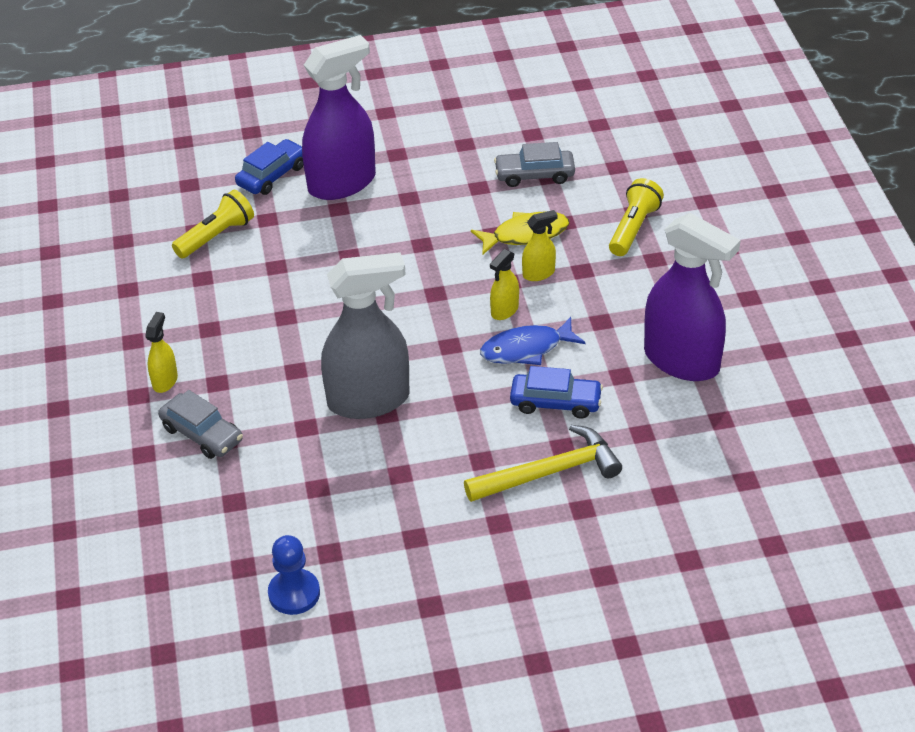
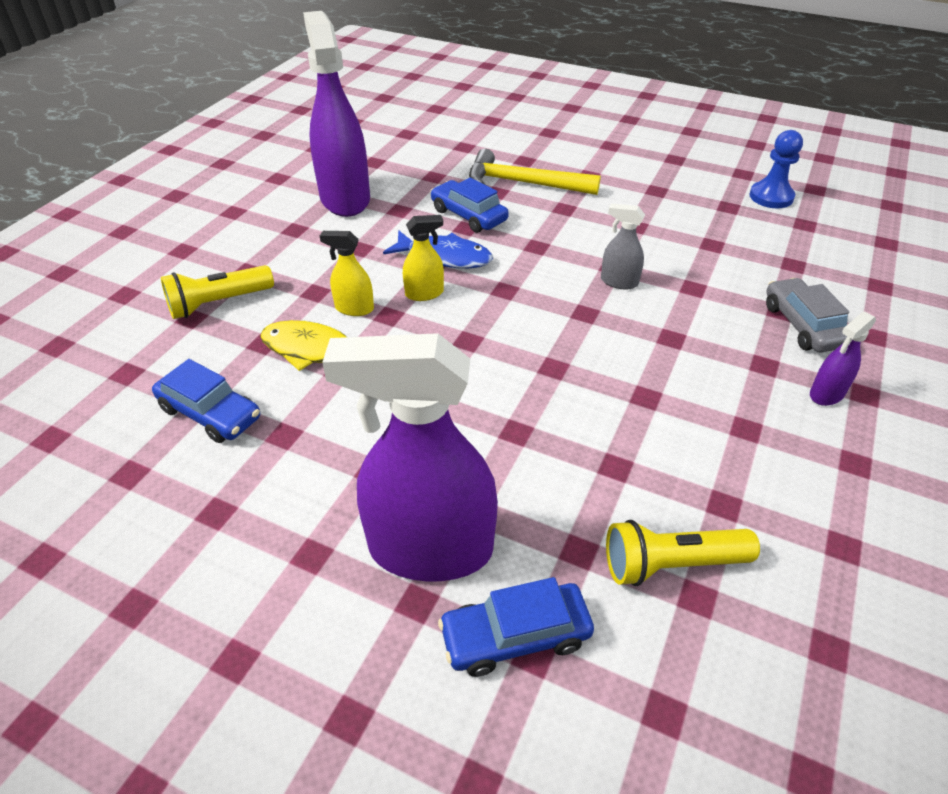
camera: 145 degrees left, 0 degrees up
(165, 381) = (826, 394): yellow spray bottle -> purple spray bottle
(369, 400) = (619, 282): grey spray bottle -> grey spray bottle, size x0.44
(534, 175) = (210, 413): grey car -> blue car

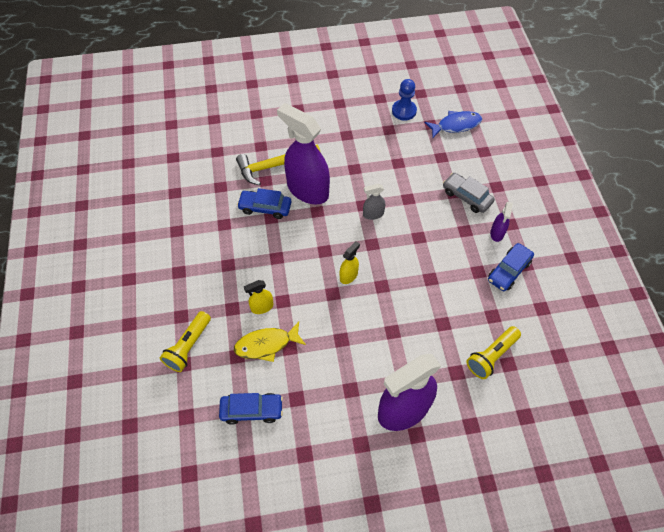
camera: 35 degrees left, 15 degrees up
(345, 198) = (185, 232): purple spray bottle -> purple spray bottle (307, 190)
(424, 293) = (288, 276): yellow spray bottle -> yellow spray bottle (348, 275)
(445, 257) = (277, 245): blue fish -> blue fish (456, 125)
(515, 636) = (460, 423): blue car -> blue car (508, 271)

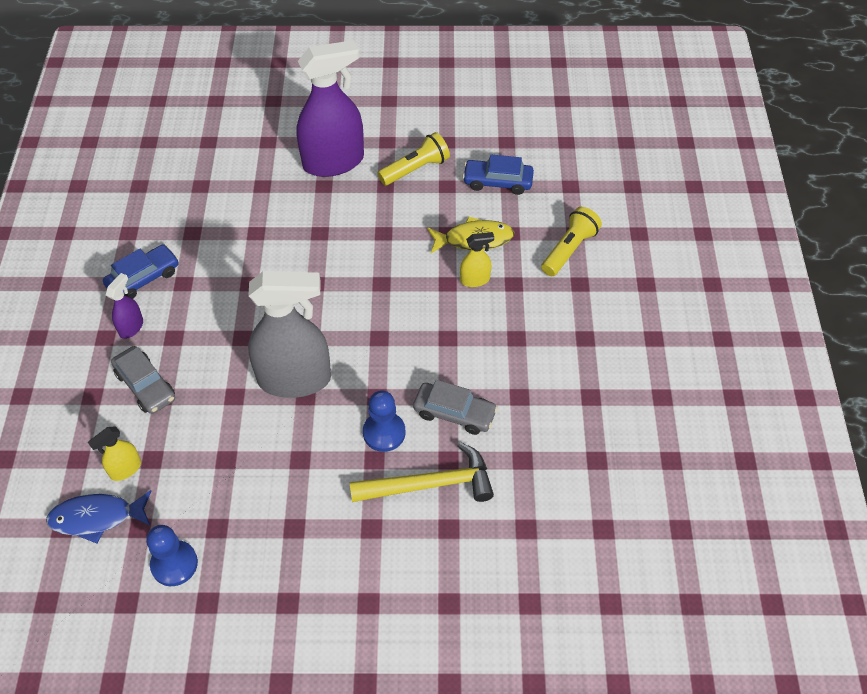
camera: 170 degrees left, 5 degrees down
(265, 207) = (454, 413): blue car -> grey car
(307, 190) = (384, 433): purple spray bottle -> blue pawn
(348, 275) = (354, 301): yellow spray bottle -> yellow spray bottle (125, 469)
(373, 214) = (295, 379): grey spray bottle -> grey spray bottle, size x2.27
(491, 356) = (215, 195): yellow flashlight -> yellow flashlight (416, 169)

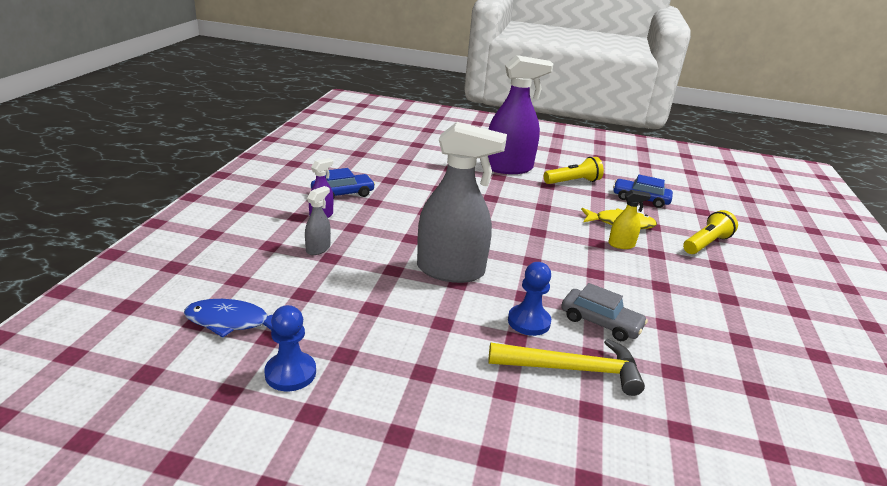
camera: 10 degrees right, 25 degrees down
(125, 469) = (275, 295): yellow spray bottle -> none
(145, 386) = (318, 249): grey car -> grey spray bottle

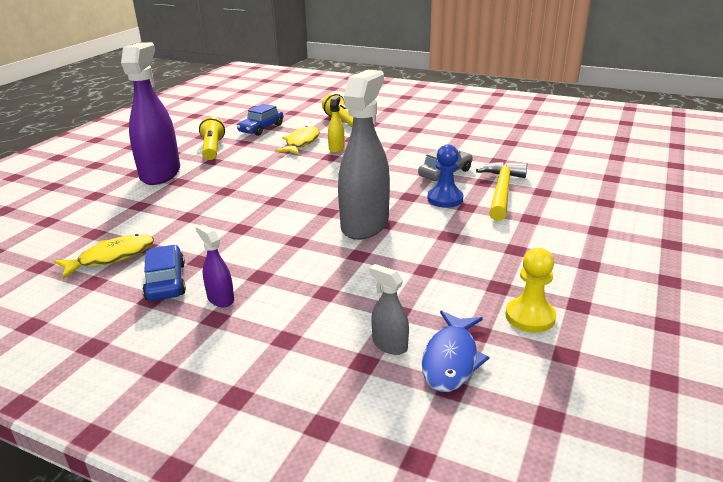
camera: 75 degrees left, 0 degrees up
(290, 373) = (530, 317): blue pawn -> yellow pawn
(318, 249) = (304, 301): grey spray bottle -> grey spray bottle (389, 345)
(372, 172) = (112, 257): none -> yellow fish

